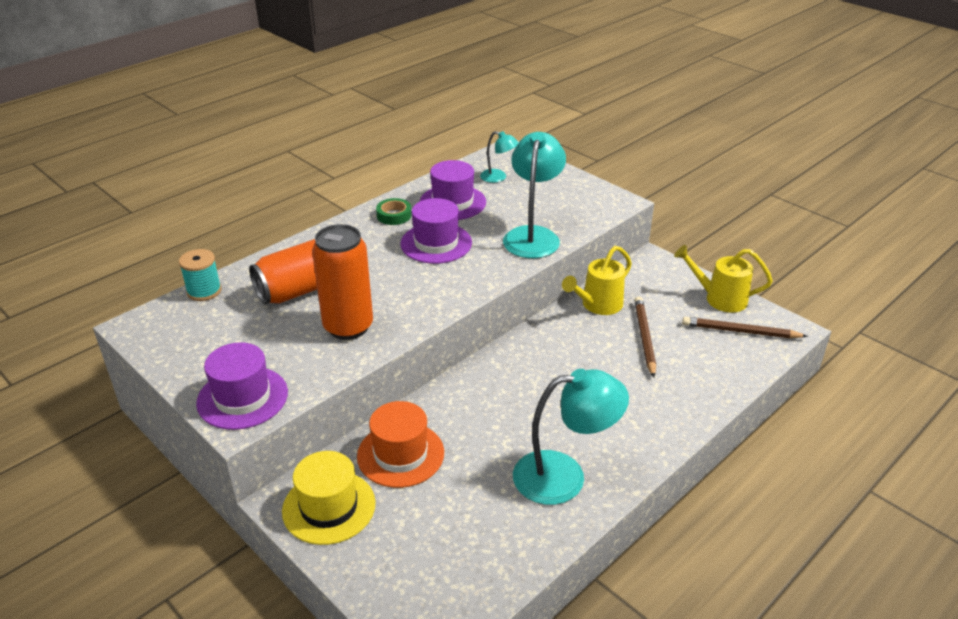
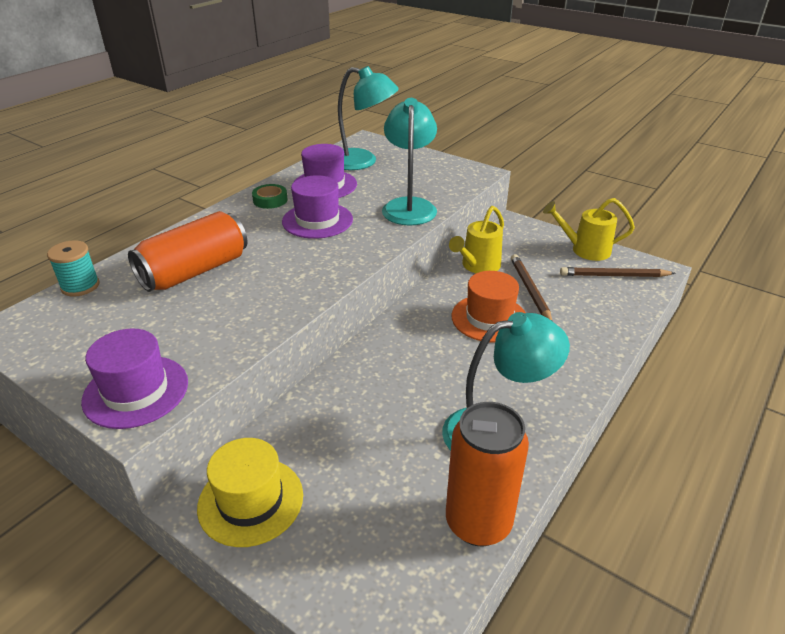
camera: 10 degrees left, 0 degrees up
(348, 327) = (243, 305): orange can -> orange can (478, 523)
(400, 454) = (319, 431): orange hat -> orange hat (489, 318)
(498, 177) = (362, 162): turquoise lamp -> turquoise lamp, size x1.94

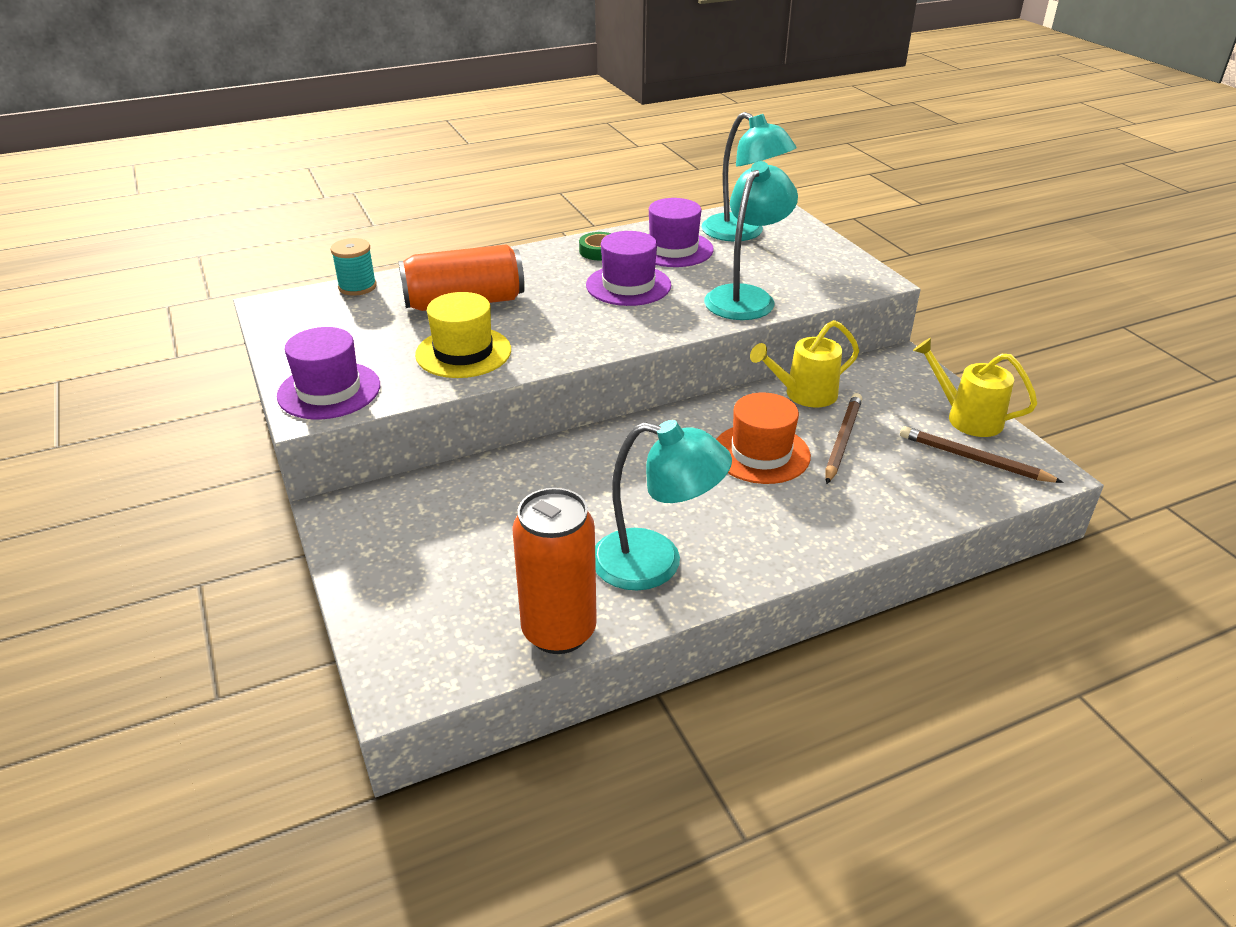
camera: 30 degrees right, 0 degrees up
(250, 501) = (378, 528): yellow hat -> yellow hat (463, 352)

